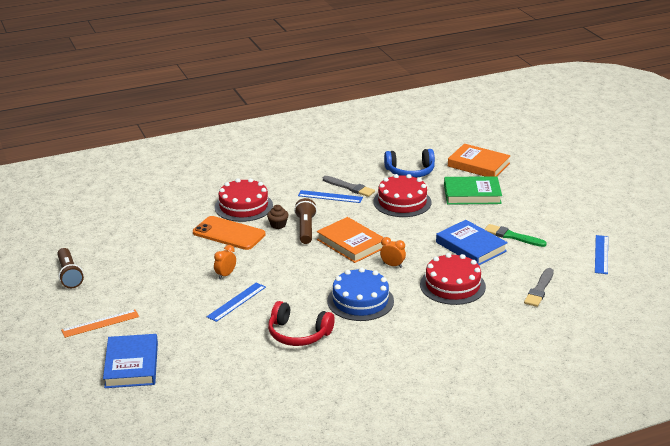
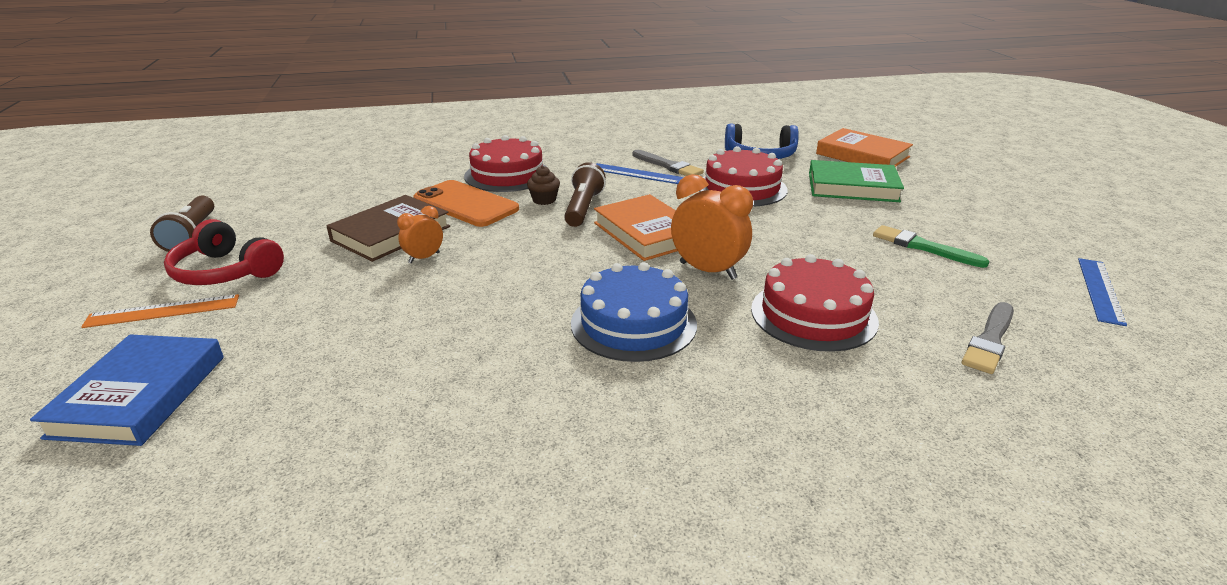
camera: 10 degrees right, 0 degrees up
(195, 260) = (391, 234): none -> brown book
(236, 302) = (414, 301): blue ruler -> none
(298, 334) = (491, 372): red headphones -> red headphones (226, 271)
(392, 265) = (708, 271): orange clock -> orange clock, size x1.78
(471, 247) = (850, 256): blue book -> none

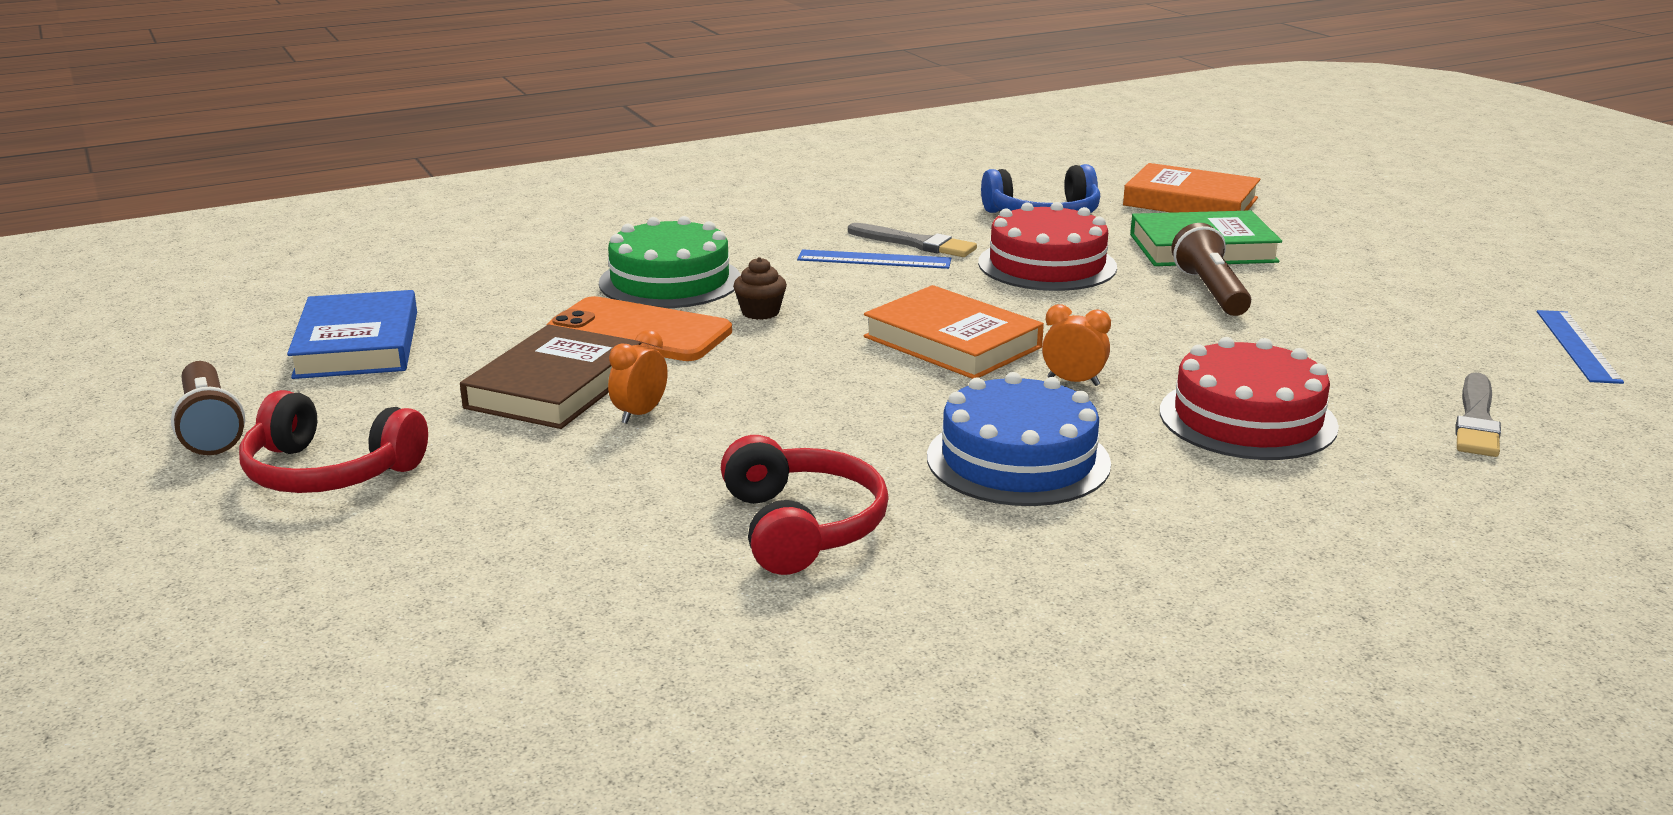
camera: 15 degrees left, 5 degrees down
(139, 395) = (366, 647): blue book -> blue book (357, 344)
(163, 311) = (282, 538): orange ruler -> none
(459, 352) = (801, 527): none -> red headphones
(507, 175) = (670, 281): red cake -> green cake
(583, 208) = (831, 317): brown flashlight -> brown flashlight (1210, 291)
(708, 271) = (1073, 382): orange clock -> orange clock, size x0.56
(924, 247) = (1340, 318): green brush -> none

